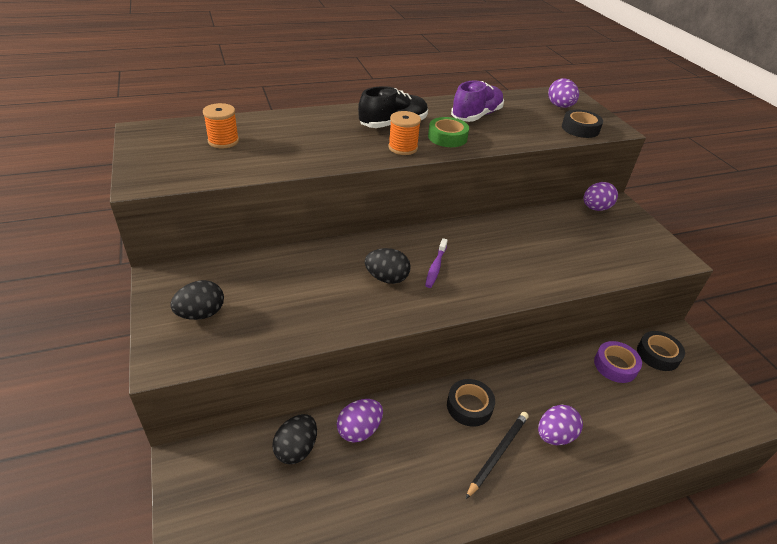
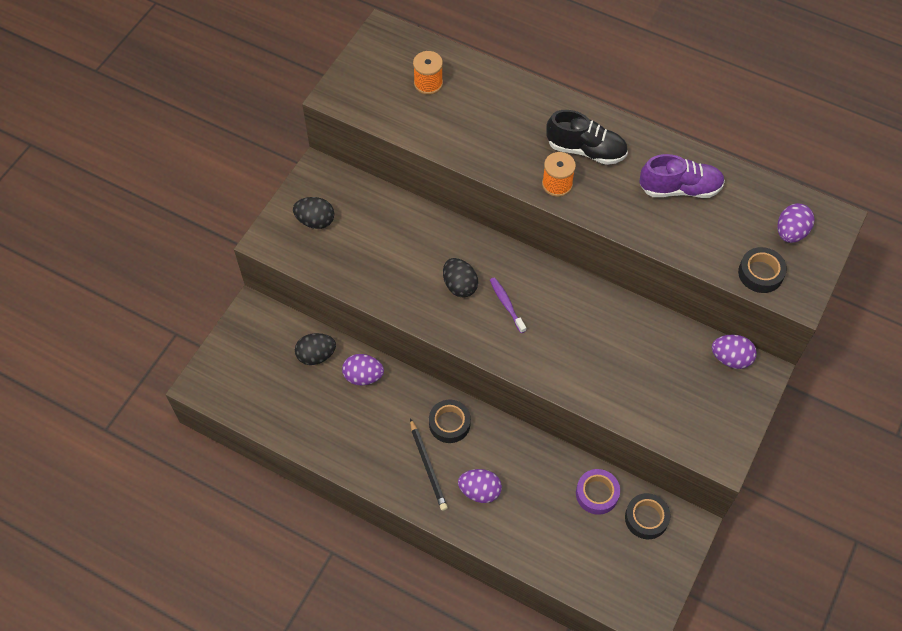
camera: 50 degrees right, 20 degrees up
(435, 267) = (506, 304): purple toothbrush -> purple toothbrush turned 90 degrees clockwise
(447, 137) = (612, 197): green tape -> none
(497, 453) = (428, 466): black pencil -> black pencil turned 75 degrees clockwise

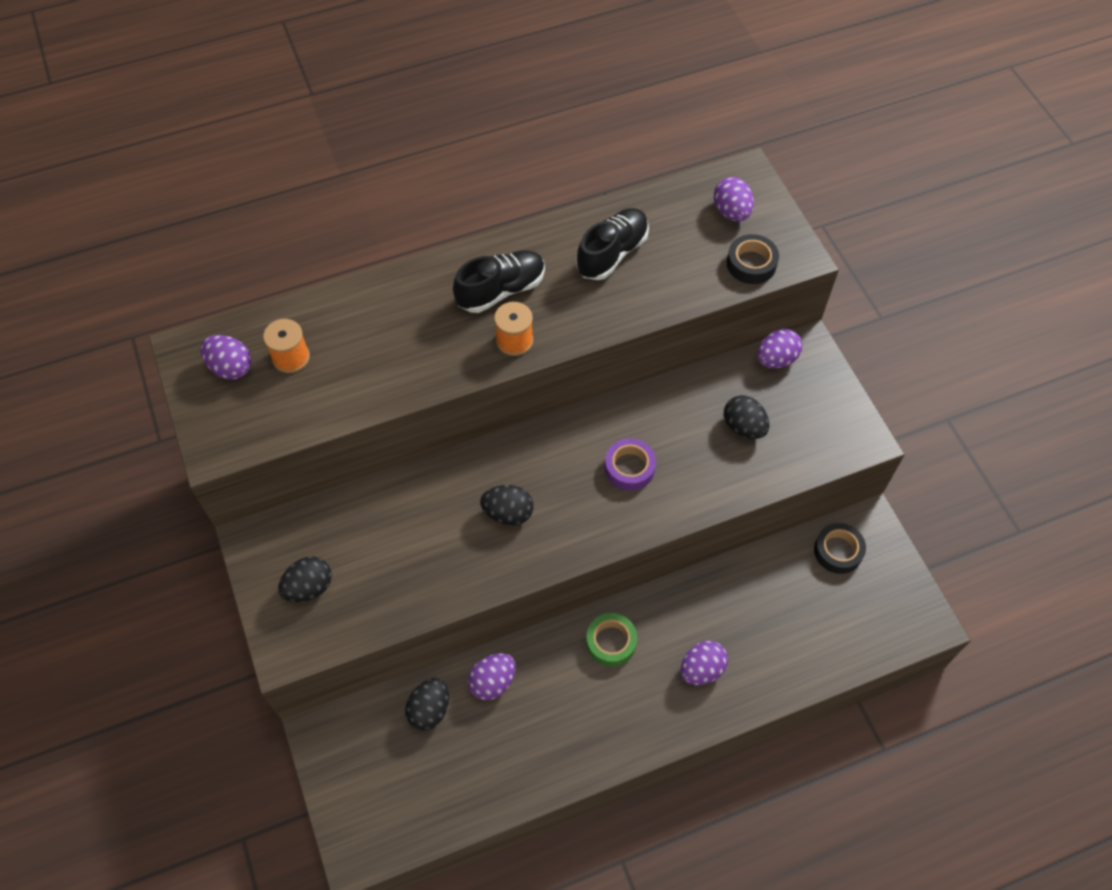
camera: 50 degrees left, 0 degrees up
(392, 61) = (230, 367): none -> purple egg
(428, 466) = (638, 696): black pencil -> none
(449, 423) = (611, 642): black tape -> green tape
(506, 304) = (565, 489): purple toothbrush -> none
(597, 494) = (783, 572): purple tape -> purple tape (629, 468)
(656, 375) = (743, 427): none -> black egg
(680, 189) = (612, 253): purple shoe -> black shoe

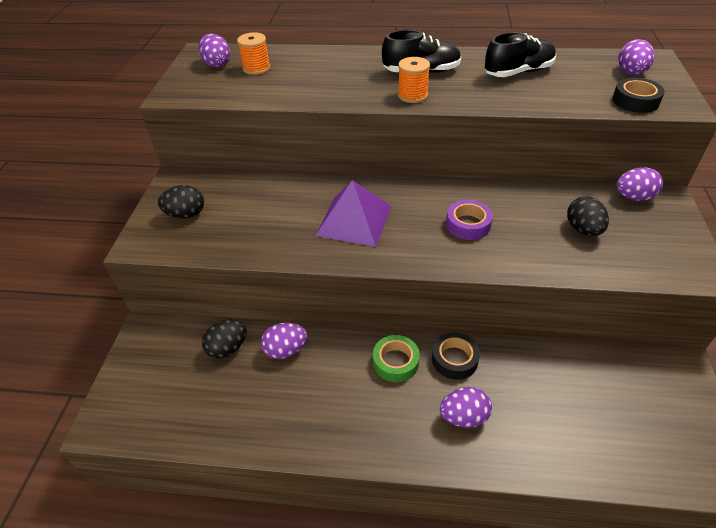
camera: 30 degrees right, 15 degrees down
(508, 513) = (354, 220): black egg -> purple pyramid
(838, 551) = (641, 377): black tape -> black tape (454, 359)

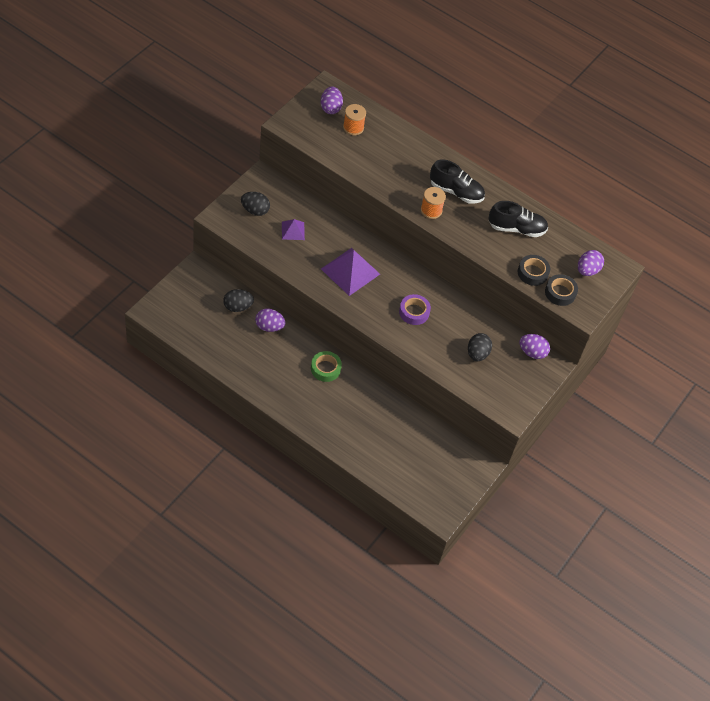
camera: 20 degrees right, 10 degrees up
(249, 213) = (293, 230): none -> purple pyramid
(454, 359) = (359, 386): black tape -> black tape (532, 273)
(464, 417) = (339, 416): purple egg -> none

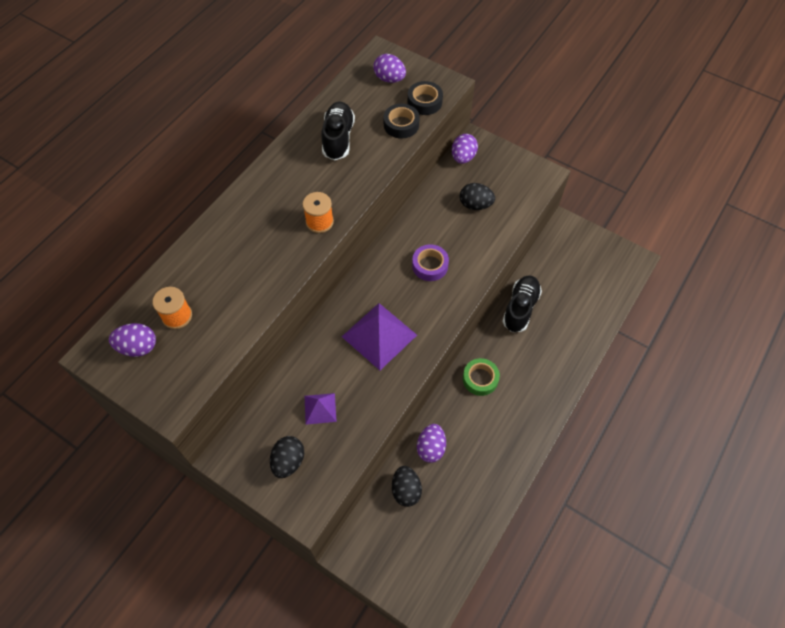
camera: 85 degrees left, 5 degrees up
(456, 192) = (286, 197): black shoe -> black shoe (520, 308)

